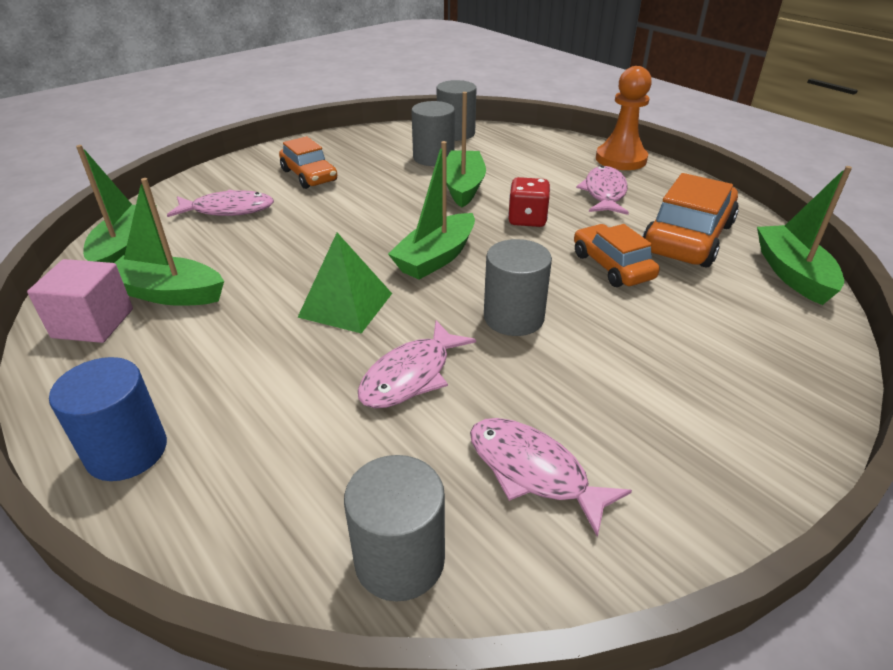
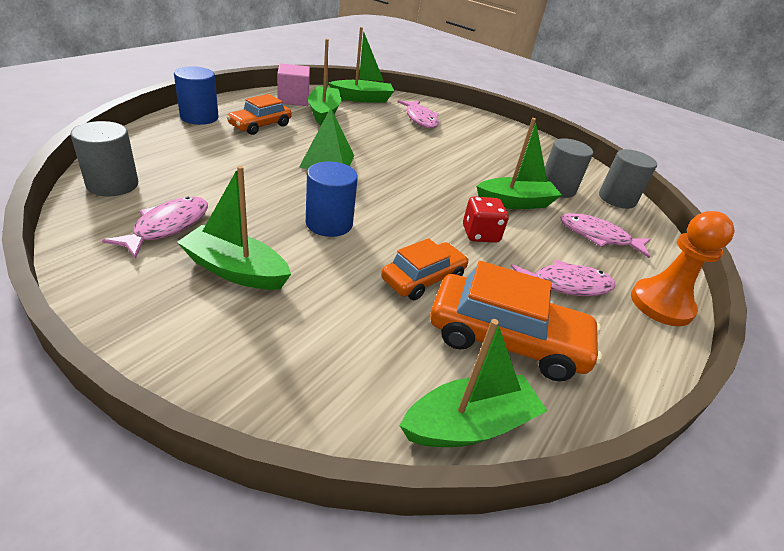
camera: 70 degrees right, 0 degrees up
(309, 176) = (484, 140): orange car -> orange car (260, 125)
(411, 376) = (258, 184): pink fish -> pink fish (598, 237)
(436, 258) = (397, 191): green boat -> green boat (236, 270)
(513, 317) = (329, 223): grey cylinder -> blue cylinder

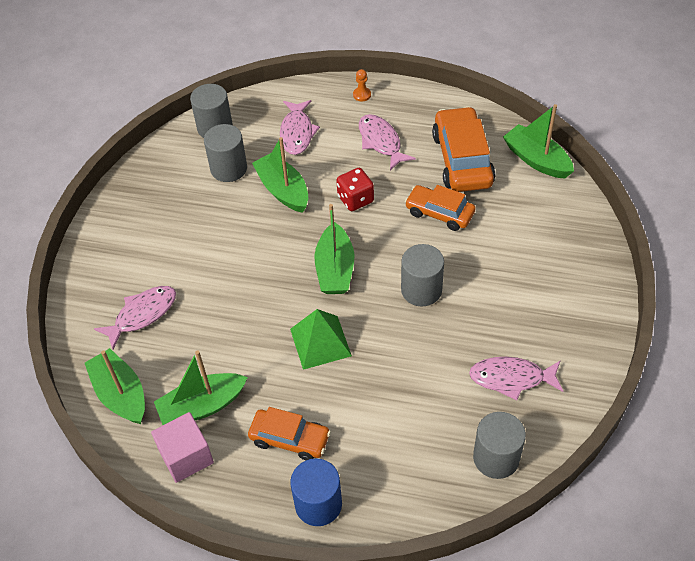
camera: 105 degrees left, 15 degrees up
(236, 270) = (518, 309): green boat -> green boat (335, 269)
(329, 223) = (421, 290): blue cylinder -> grey cylinder
(661, 304) = (362, 95): orange pawn -> orange pawn, size x0.43

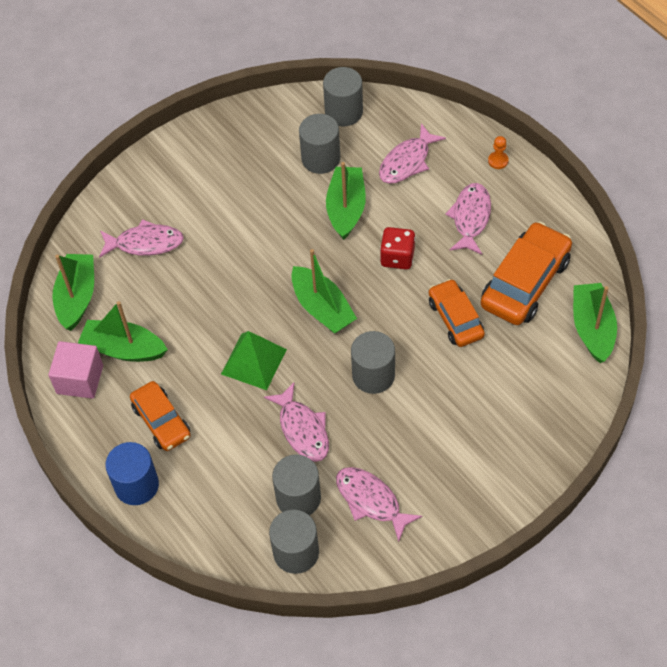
camera: 40 degrees right, 5 degrees up
(335, 269) = (322, 308): green boat -> green boat turned 75 degrees counterclockwise
(408, 364) = (302, 429): none -> pink fish
(456, 416) = (298, 498): none -> grey cylinder

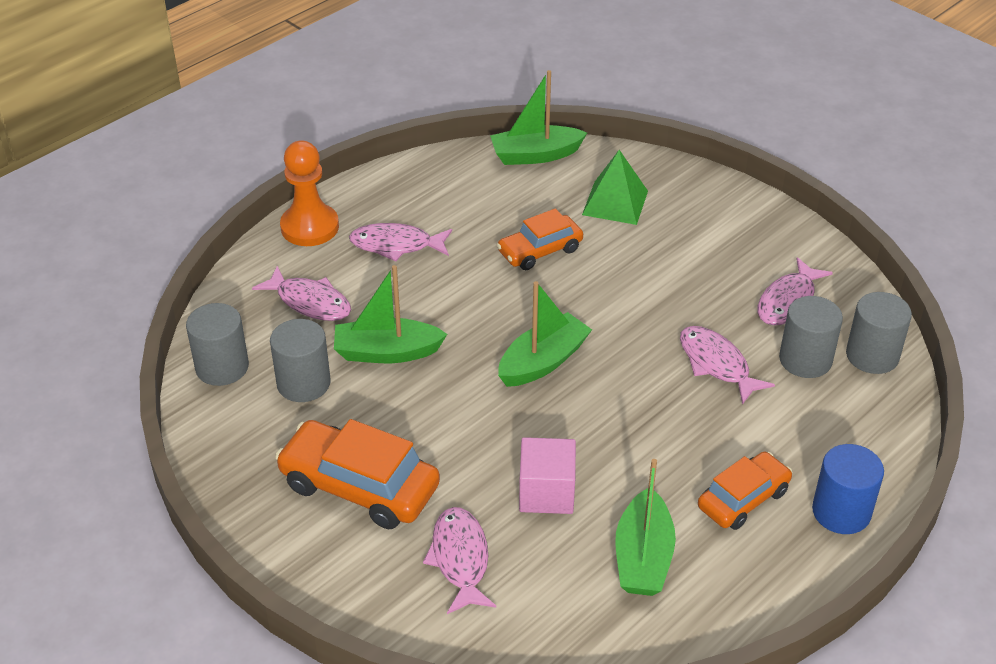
camera: 100 degrees left, 15 degrees down
(77, 297) = (566, 629): green boat -> none
(80, 379) = (703, 601): pink cube -> pink cube (546, 493)
(254, 361) = (633, 417): green pyramid -> green pyramid (615, 202)
(302, 429) = (716, 364): pink fish -> pink fish turned 90 degrees counterclockwise
(373, 375) = (629, 311): grey cylinder -> none
(397, 257) = (459, 302): red dice -> none
(498, 161) = (310, 227): orange pawn -> orange pawn, size x2.35
(525, 282) = (483, 201): orange car -> orange car (359, 486)

